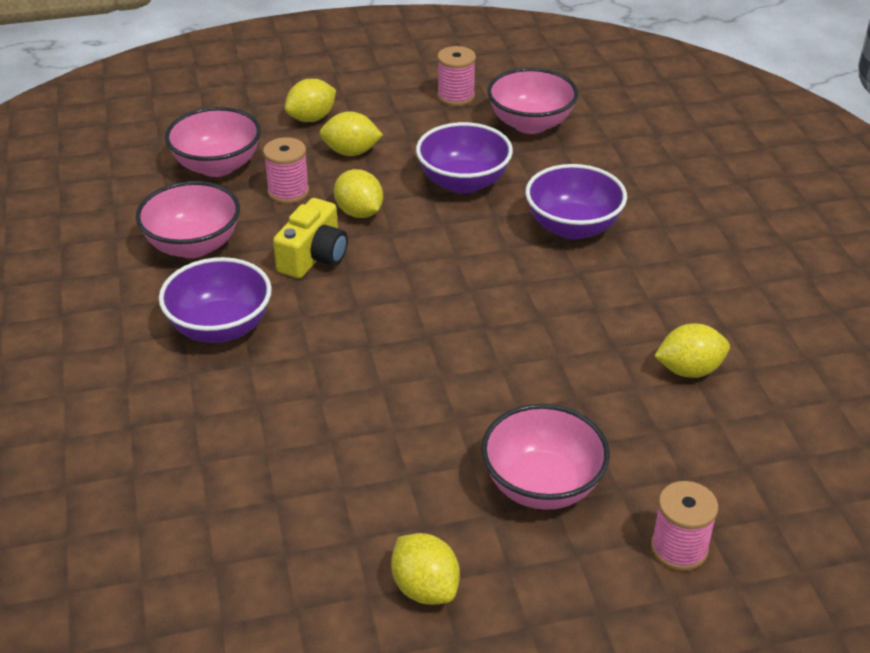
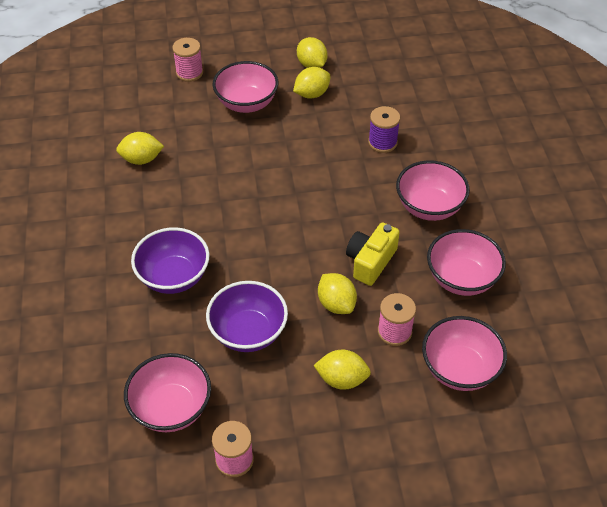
camera: 175 degrees left, 10 degrees up
(220, 327) = (429, 207): purple bowl -> pink bowl
(284, 424) = (382, 142): none -> purple spool
(311, 118) = (379, 433): yellow lemon -> yellow lemon (312, 94)

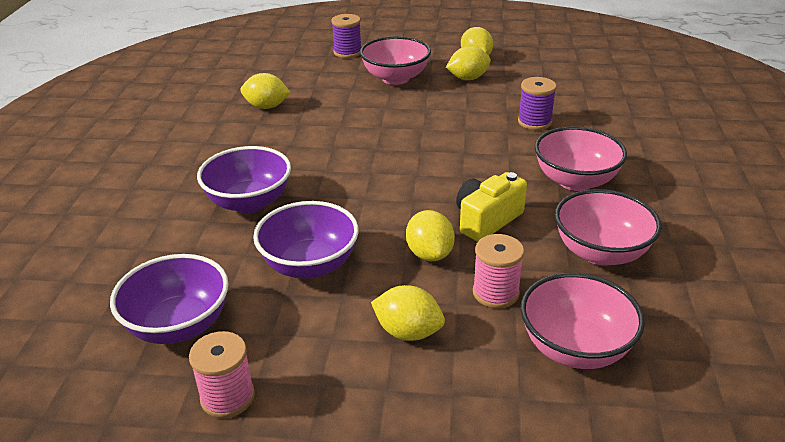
camera: 15 degrees right, 15 degrees down
(171, 408) = (179, 325): pink bowl -> purple bowl
(189, 73) = (347, 52): pink spool -> purple spool

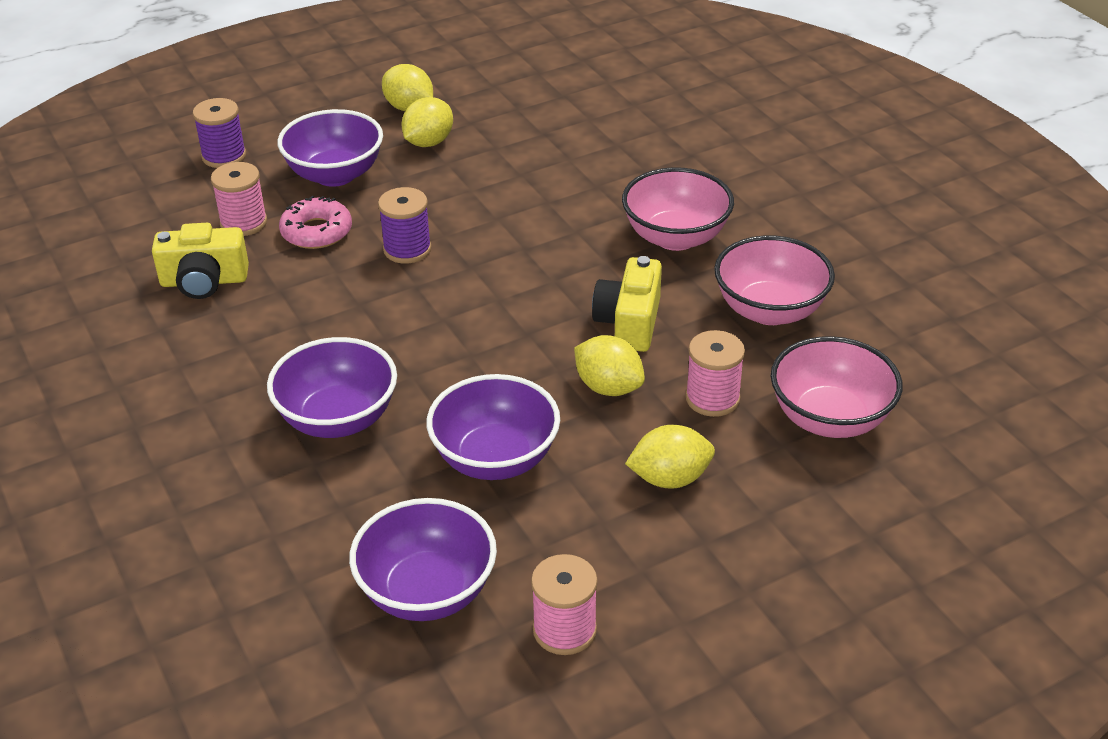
camera: 35 degrees left, 5 degrees up
(266, 107) = (204, 281): yellow lemon -> yellow camera
(320, 86) = (243, 223): none -> pink spool
(352, 103) = (316, 232): none -> pink donut
(395, 78) = (335, 174): pink bowl -> purple bowl
(534, 122) = (565, 177): purple spool -> purple spool (407, 249)

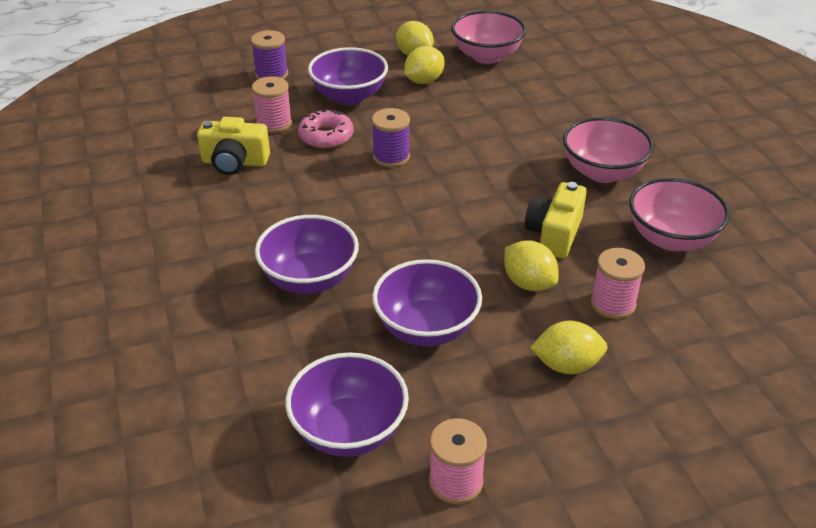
camera: 10 degrees right, 0 degrees up
(830, 418) = (710, 334): pink bowl -> pink bowl (486, 56)

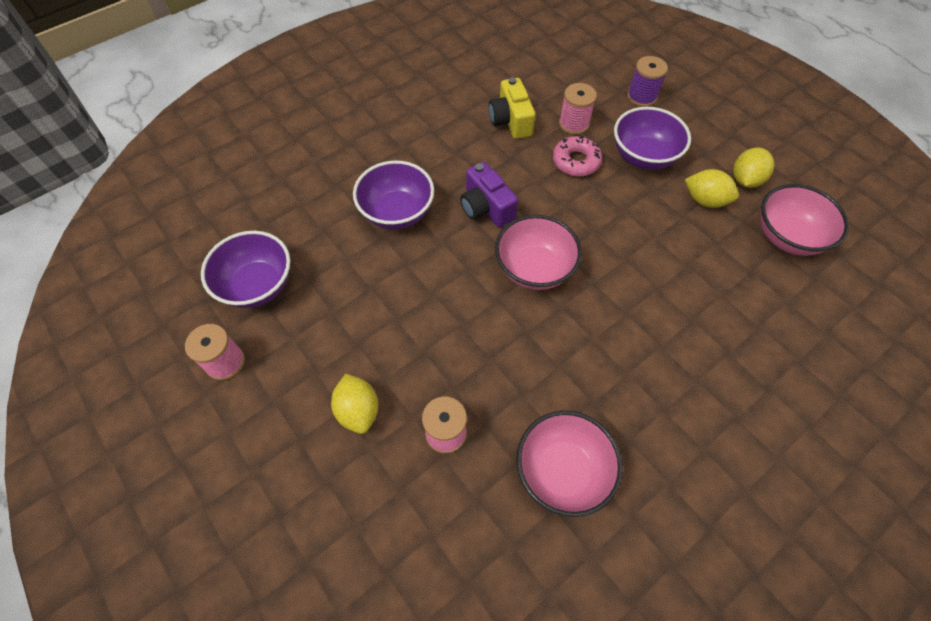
camera: 70 degrees right, 20 degrees up
(347, 210) = (486, 207): none -> purple camera
(391, 157) = (571, 213): purple spool -> none
(426, 328) = (369, 301): purple bowl -> none
(528, 283) = (448, 359): yellow lemon -> none
(554, 234) = (523, 364): yellow camera -> none
(602, 172) = (641, 387): pink bowl -> pink bowl (534, 269)

